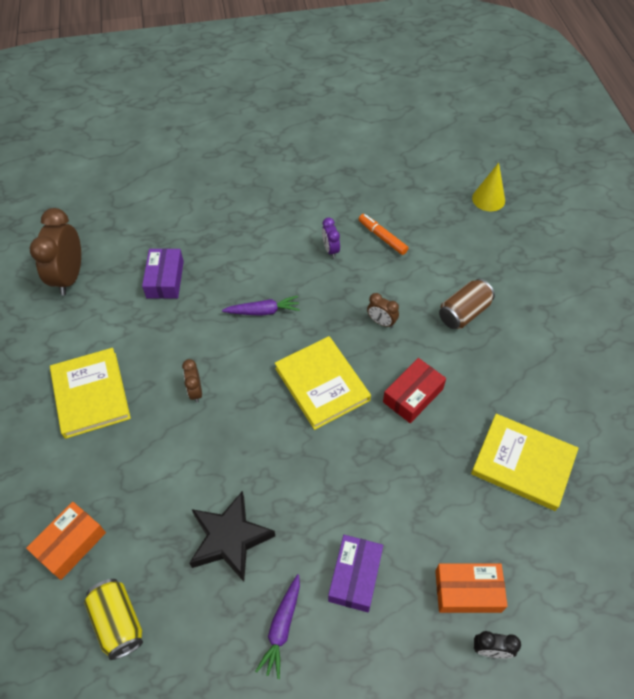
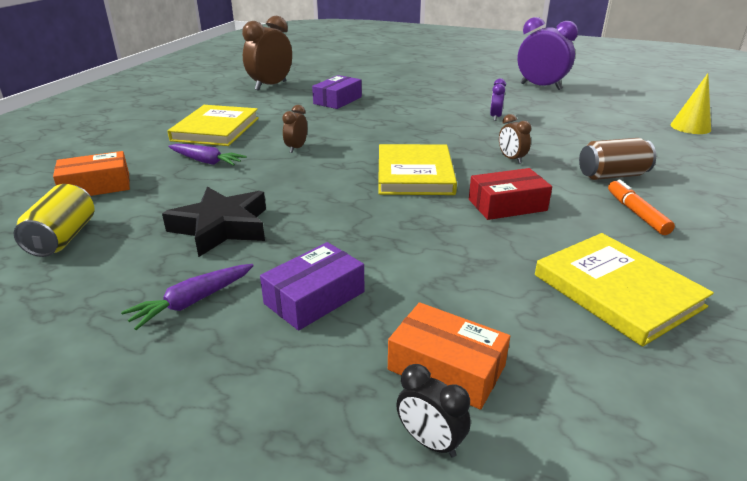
camera: 30 degrees right, 25 degrees down
(263, 311) = (401, 129): purple carrot -> purple carrot (206, 161)
(337, 165) = (540, 87): none -> purple clock
(382, 237) = (553, 122): orange marker -> orange marker (636, 213)

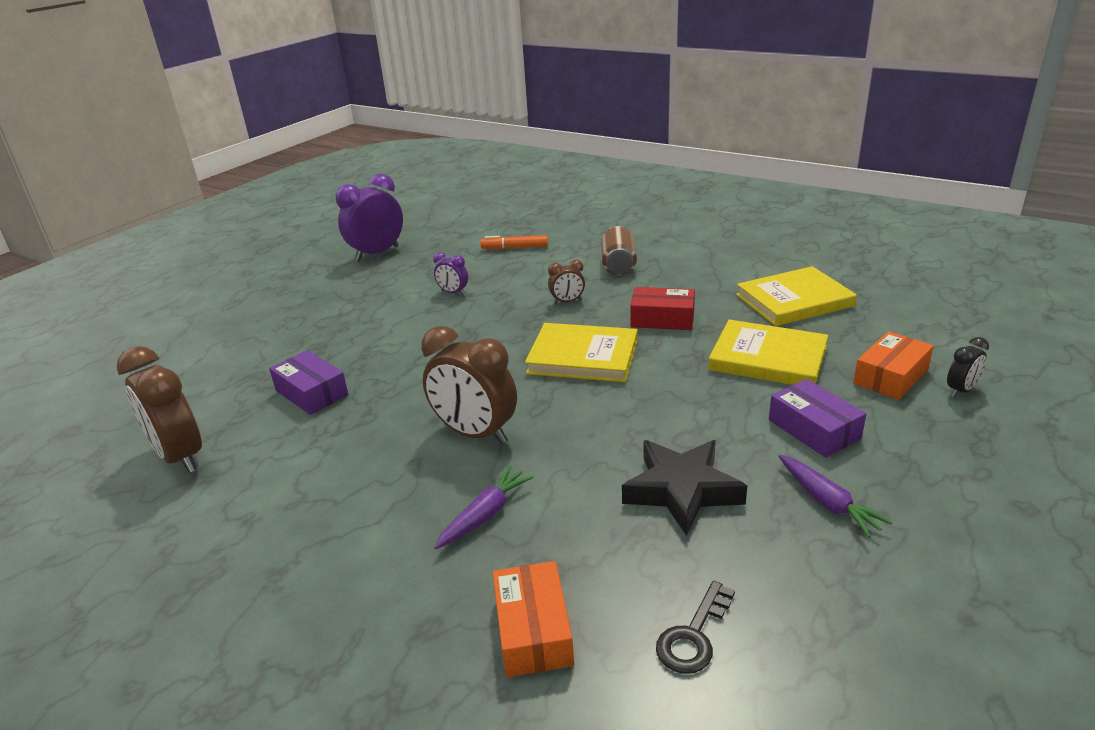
camera: 75 degrees left, 0 degrees up
(63, 238) = (693, 635): yellow can -> black key
(216, 129) = (357, 512): yellow book -> yellow book (768, 358)
(296, 148) = (475, 433): brown clock -> brown clock, size x2.04
(507, 205) = (662, 319): red box -> red box turned 75 degrees counterclockwise
(636, 213) = (686, 270): orange marker -> orange marker (515, 248)
(690, 127) = (533, 214): yellow cone -> none

